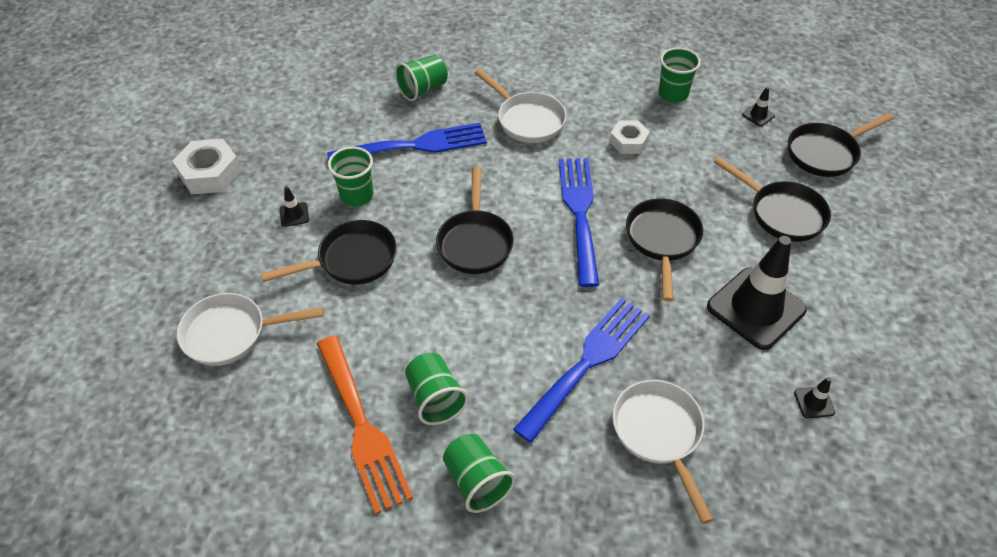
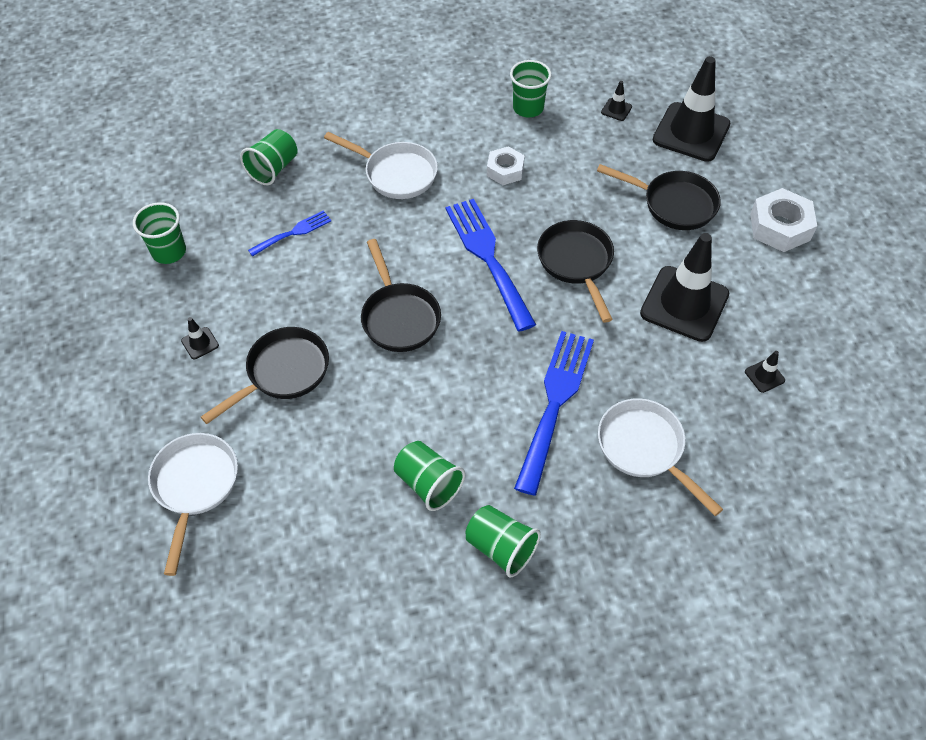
camera: 20 degrees left, 5 degrees up
(210, 173) = (85, 325): white nut -> white nut (780, 227)
(232, 333) = (195, 486): white pan -> white pan turned 120 degrees clockwise
(357, 195) = (256, 303): green cup -> green cup (169, 252)
(362, 427) = (371, 534): orange fork -> none
(415, 145) = (293, 232): blue fork -> blue fork, size x0.52
(825, 153) = (691, 132): black pan -> black traffic cone

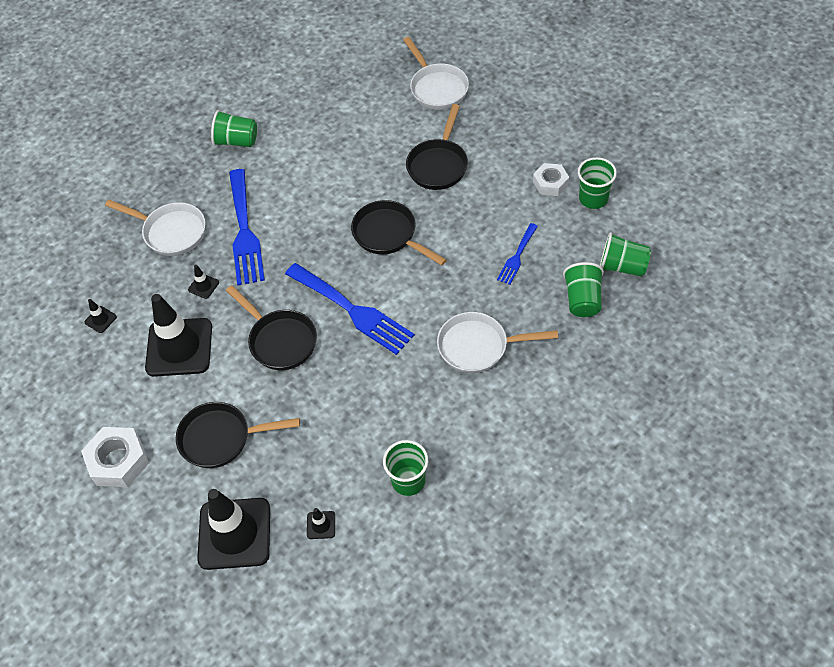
camera: 155 degrees right, 0 degrees up
(200, 343) = (509, 155): black traffic cone -> black traffic cone (203, 286)
(428, 484) = (299, 151): green cup -> green cup (622, 266)
(505, 170) = (387, 398): white nut -> white nut (550, 183)

